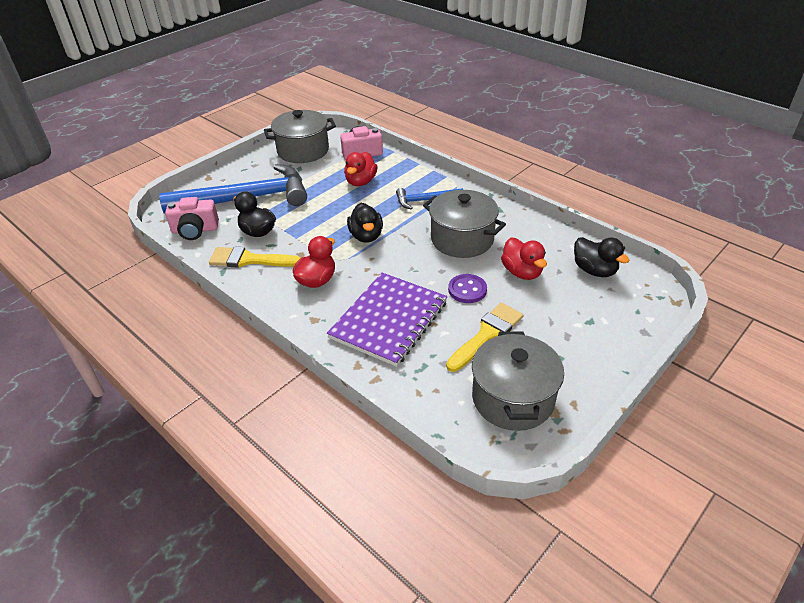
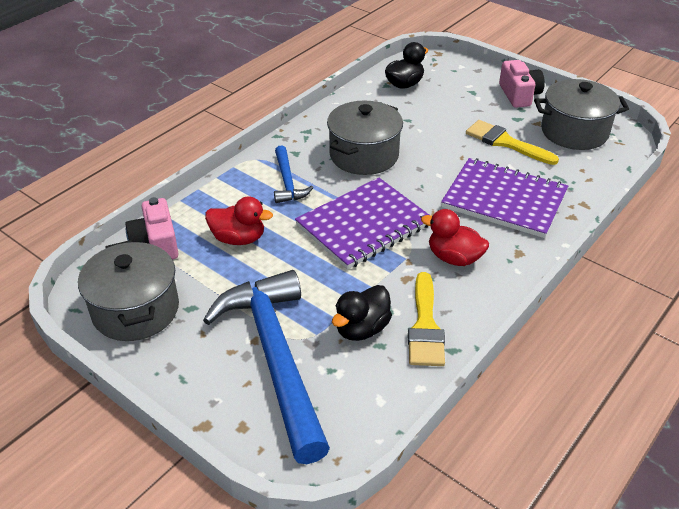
camera: 95 degrees left, 0 degrees up
(195, 230) = (362, 405): pink camera -> pink camera (519, 95)
(366, 236) = (363, 225): black duck -> purple notebook
(467, 290) = (446, 152): purple button -> none
(522, 272) = (414, 121): red duck -> none

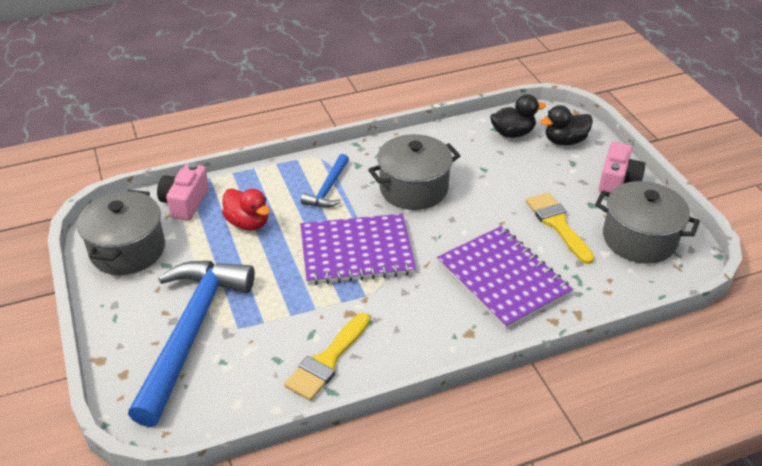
camera: 30 degrees right, 0 degrees up
(361, 329) = (275, 339): black duck -> black duck (565, 141)
(454, 258) = (406, 313): red duck -> none

